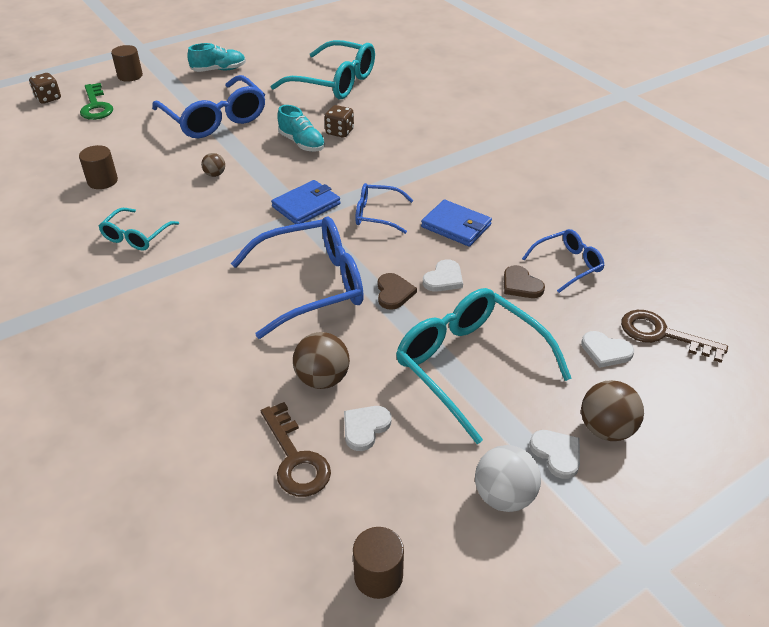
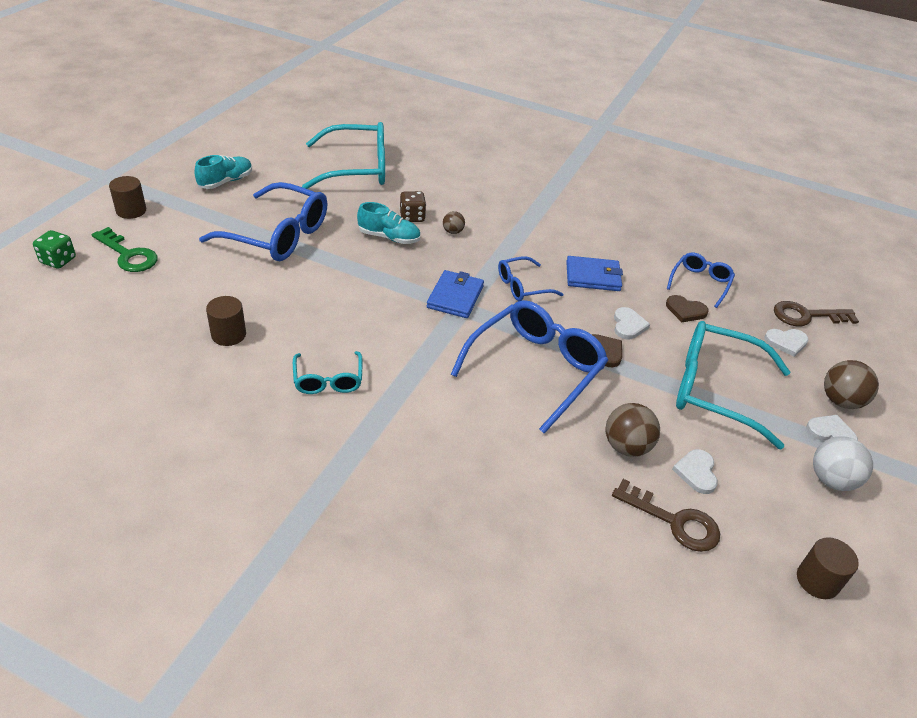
camera: 35 degrees left, 0 degrees up
(48, 98) = (58, 260): brown dice -> green dice
(215, 174) = (339, 292): brown ball -> brown ball (453, 232)

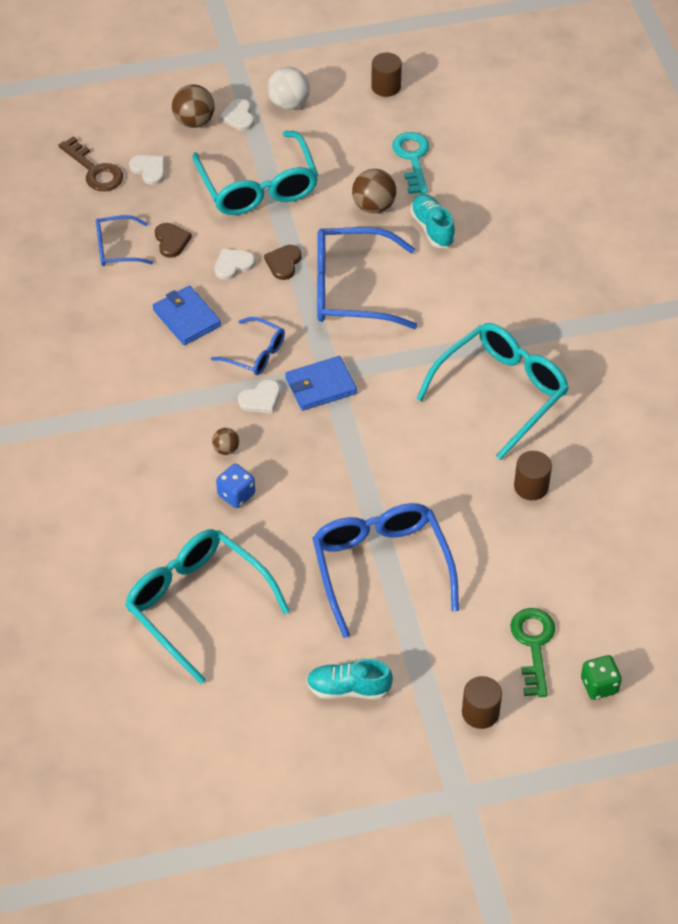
camera: 125 degrees left, 10 degrees up
(328, 380) = (501, 392): turquoise glasses -> turquoise glasses, size x1.89
(389, 237) = (289, 487): turquoise shoe -> turquoise shoe (432, 228)
(412, 217) = (236, 494): brown dice -> blue dice
(674, 521) = (412, 158): brown key -> turquoise key
(696, 472) = (357, 165): white heart -> white heart (261, 399)

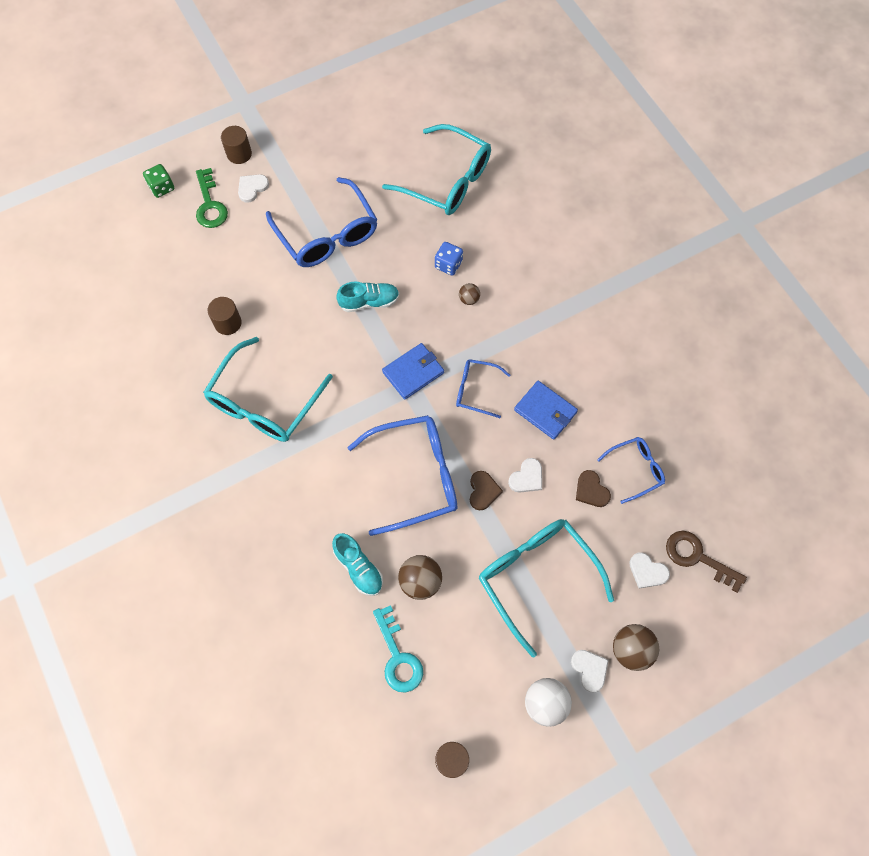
camera: 165 degrees right, 15 degrees up
(261, 399) = (457, 349): white heart -> white heart (252, 188)
(348, 688) = (329, 149): turquoise shoe -> turquoise shoe (369, 302)

